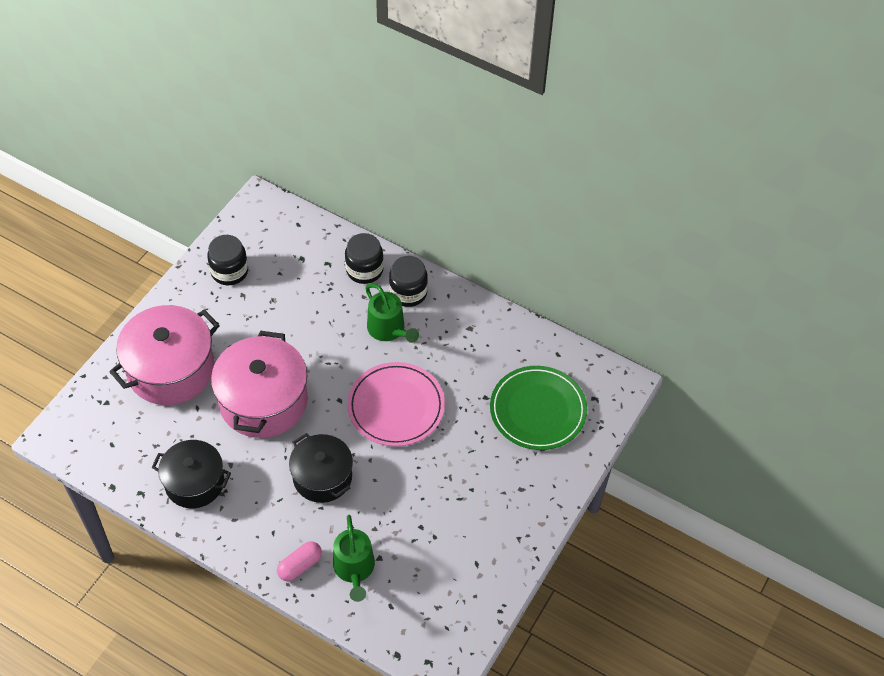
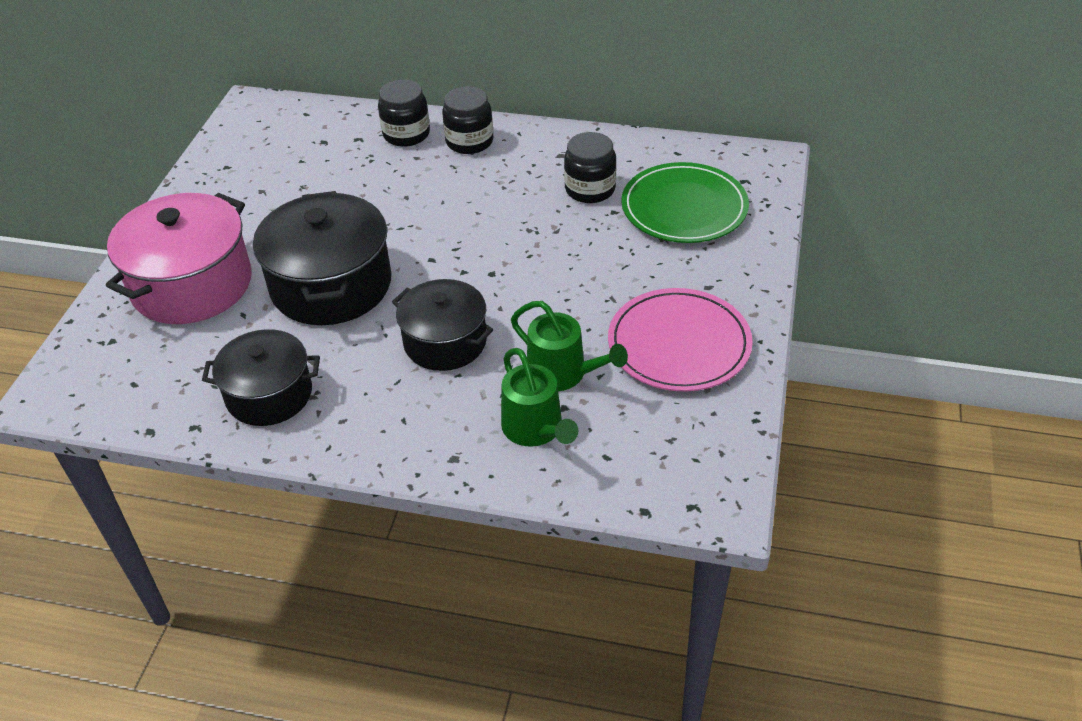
camera: 15 degrees left, 10 degrees down
(229, 271) = (236, 173): black jar -> black jar (590, 189)
(263, 401) = (331, 285): pink pot -> black pot
(300, 565) = (458, 446): pink capsule -> none
(388, 329) = (462, 179): green watering can -> green watering can (563, 373)
(396, 406) = (507, 247): pink plate -> pink plate (679, 344)

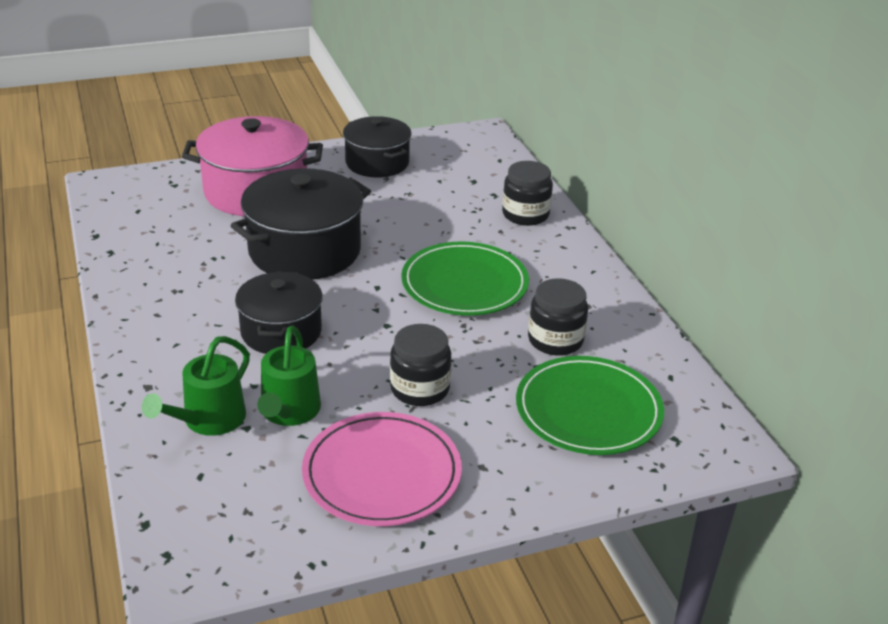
camera: 55 degrees right, 10 degrees down
(269, 394) = (163, 270): black pot -> black pot (377, 163)
(469, 141) = (551, 249): black jar -> black jar (420, 389)
(473, 207) = (464, 284): none -> green plate

